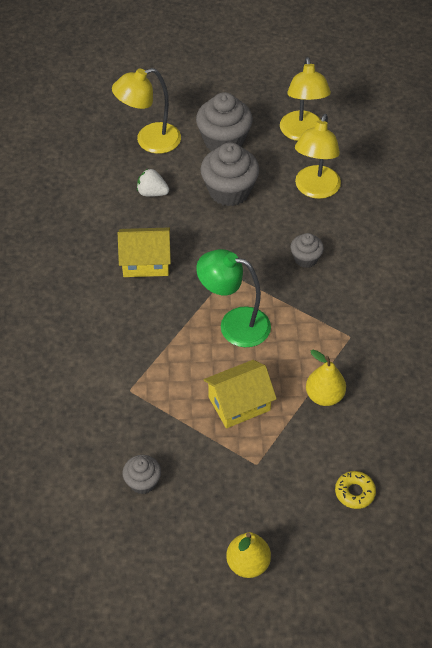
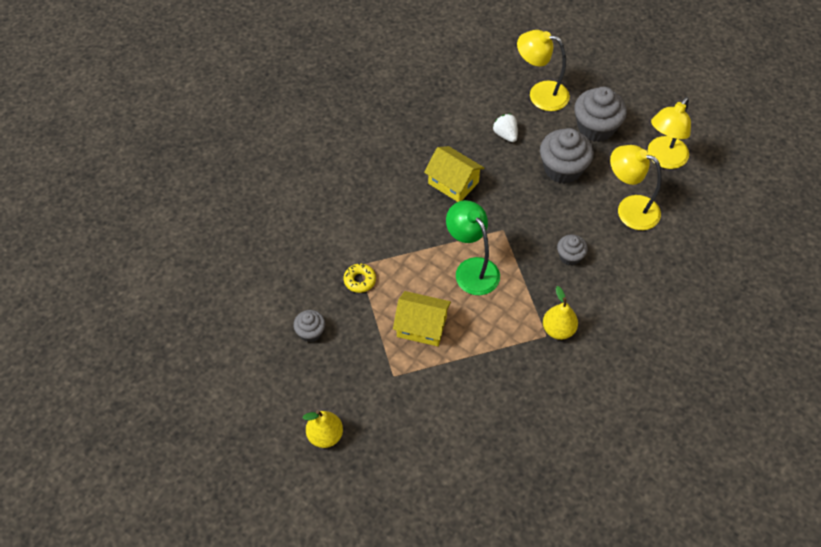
camera: 40 degrees right, 5 degrees up
(315, 189) = (629, 209): yellow lamp -> yellow lamp turned 60 degrees clockwise
(324, 396) = (485, 364): yellow pear -> yellow pear (558, 329)
(354, 492) = (440, 445): yellow donut -> yellow donut (360, 280)

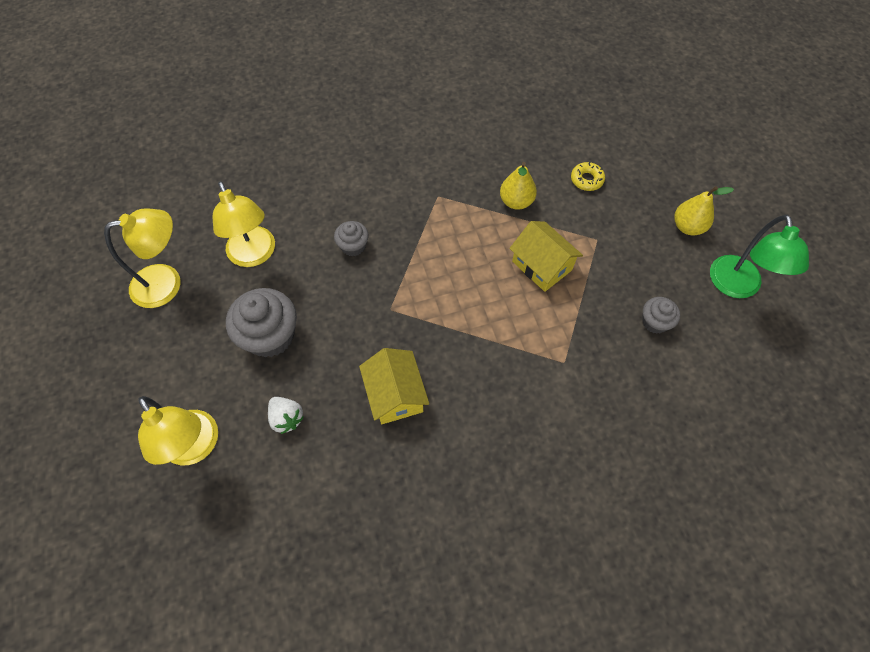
camera: 145 degrees left, 5 degrees up
(360, 280) = (573, 345): yellow donut -> yellow donut (586, 180)
(471, 269) = (453, 289): green lamp -> green lamp (736, 287)
(505, 134) = (287, 418): white strawberry -> white strawberry turned 45 degrees counterclockwise
(558, 329) = (423, 194): yellow pear -> yellow pear (516, 201)
(596, 127) = (187, 361): grey cupcake -> none

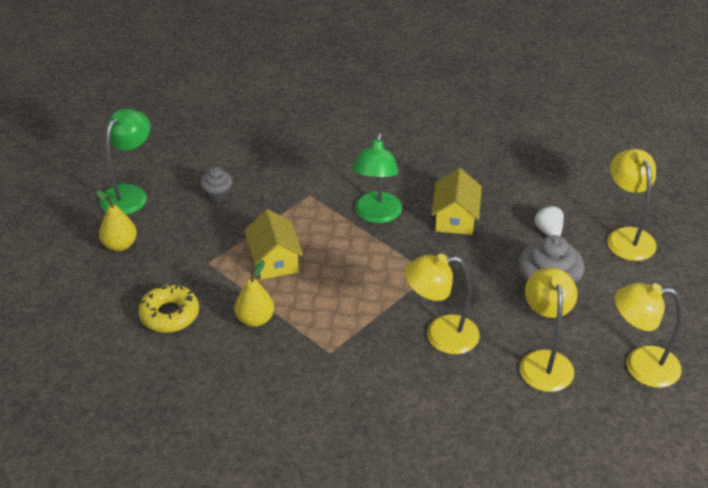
camera: 155 degrees left, 20 degrees down
(353, 246) = (440, 335): grey cupcake -> yellow lamp
(479, 363) = (376, 215): none -> green lamp
(586, 180) = (169, 314): yellow donut -> yellow donut, size x1.59

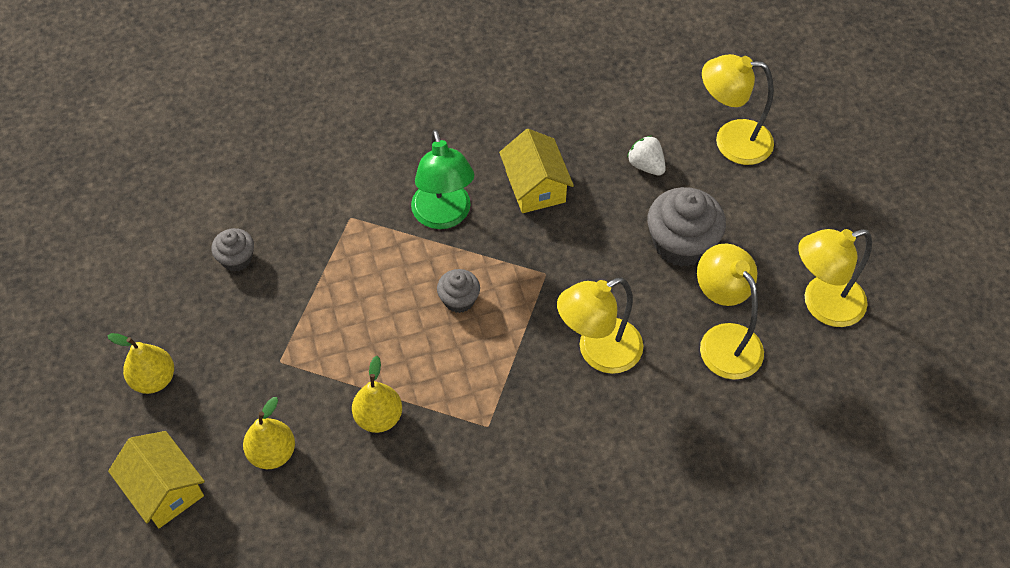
camera: 25 degrees left, 15 degrees up
(129, 194) = (123, 299): green lamp -> none
(169, 314) = (272, 453): yellow donut -> yellow pear
(274, 260) = (357, 326): yellow house -> yellow house (164, 489)
(356, 268) = (459, 300): none -> grey cupcake
(627, 237) = (731, 141): yellow lamp -> yellow lamp turned 45 degrees counterclockwise

